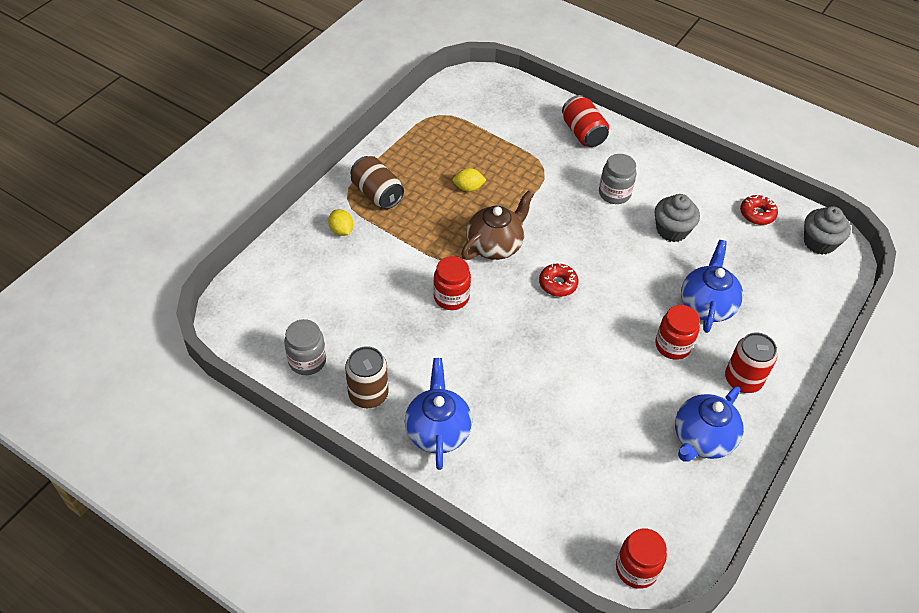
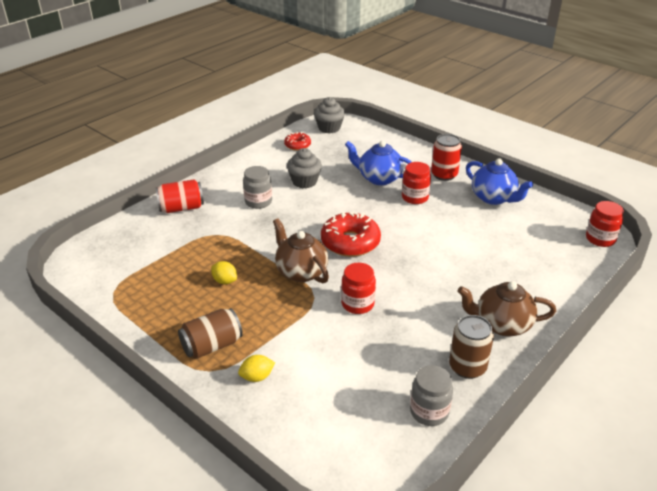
camera: 80 degrees left, 15 degrees down
(438, 431) = (502, 324): blue teapot -> brown teapot
(468, 188) = (225, 281): yellow lemon -> yellow lemon turned 60 degrees counterclockwise
(558, 284) = (350, 242): red donut -> red donut, size x1.82

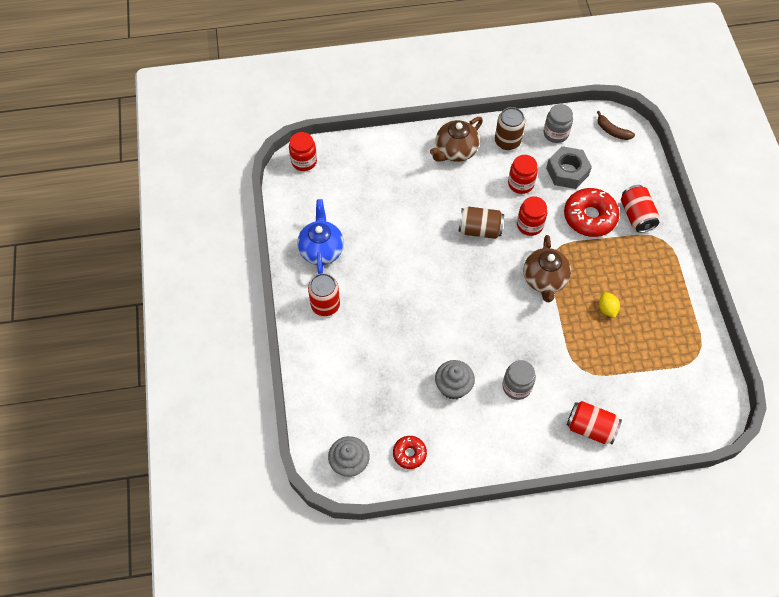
camera: 140 degrees left, 25 degrees up
(212, 345) = (651, 257): brown can -> brown can (480, 230)
(257, 377) = (636, 216): yellow lemon -> red can
(350, 242) = (482, 283): red donut -> red donut (589, 217)
(368, 463) = (612, 131): none -> brown banana
(373, 376) = (567, 171): none -> grey nut
(379, 178) = (384, 342): blue teapot -> none
(415, 197) = (381, 295): red jar -> red jar (520, 184)
(502, 324) = (455, 151): brown teapot -> brown teapot turned 90 degrees clockwise

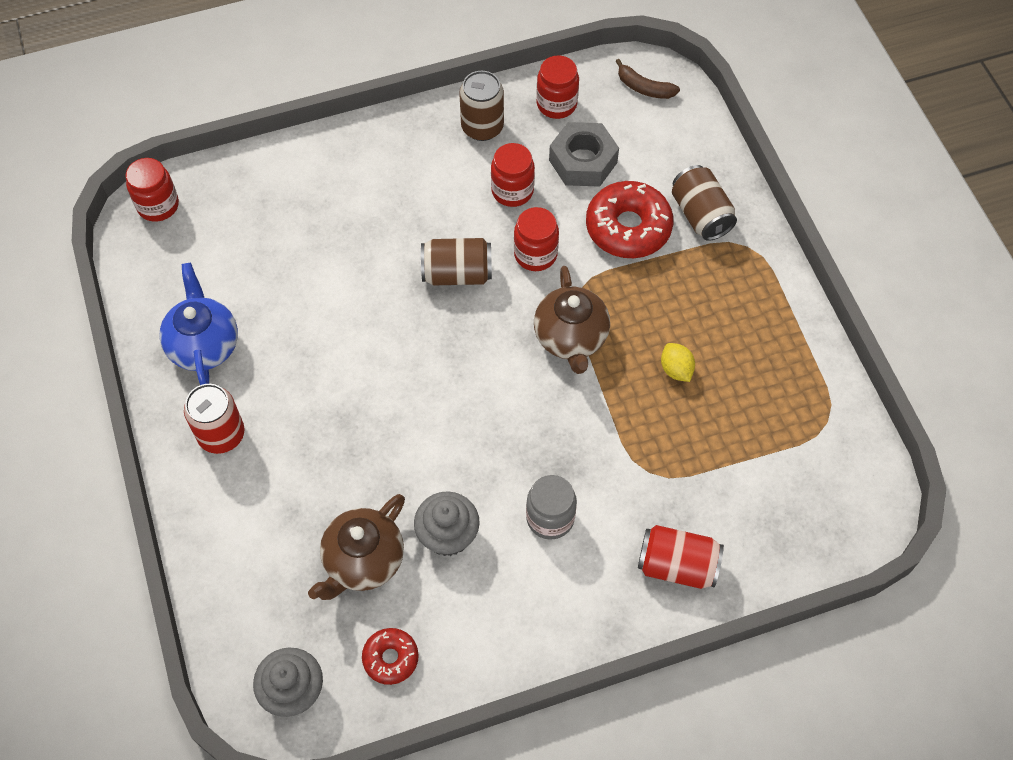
camera: 10 degrees left, 0 degrees up
(455, 151) = (401, 154): brown teapot -> brown teapot (363, 561)
(555, 133) = (556, 104): grey jar -> red jar
(636, 216) = (700, 215): red can -> brown can

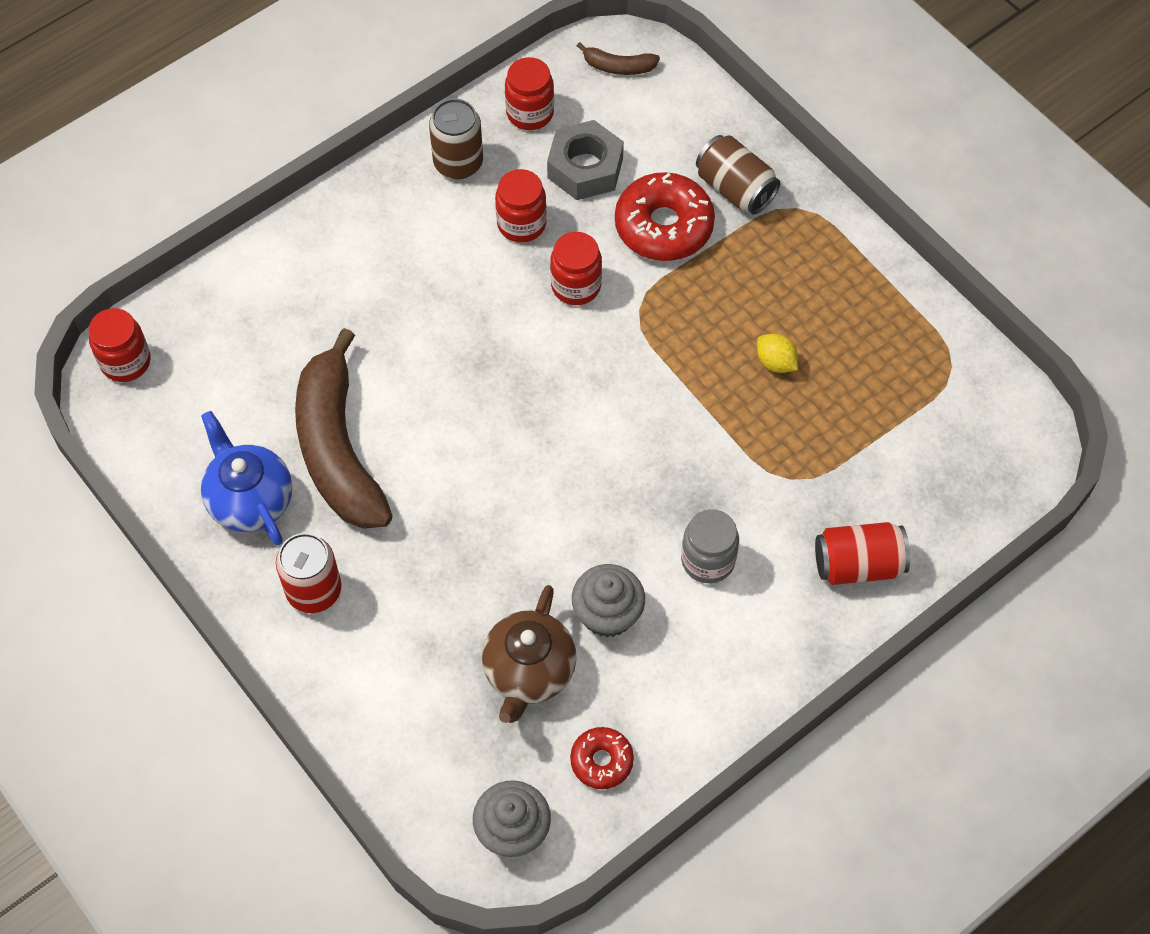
camera: 20 degrees left, 0 degrees up
(290, 326) = (338, 449): none -> brown banana
(457, 274) = (499, 333): brown can -> none
(571, 338) = (651, 364): brown teapot -> none

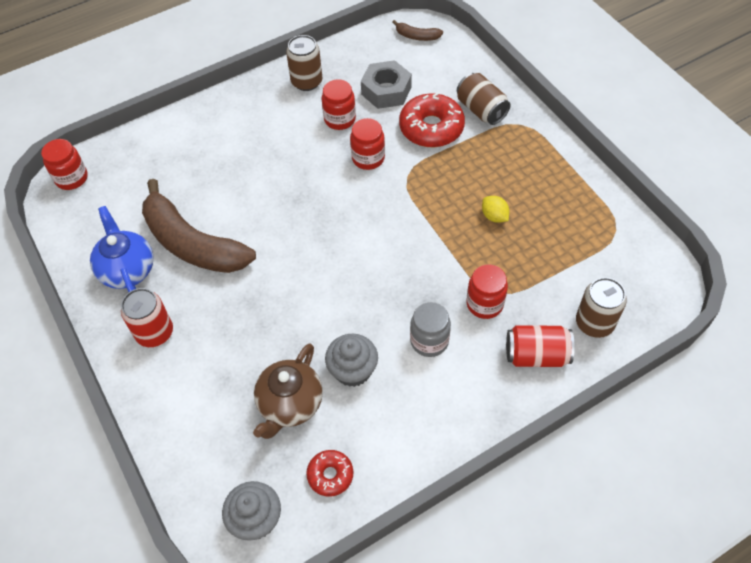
camera: 10 degrees right, 5 degrees down
(338, 449) = (193, 243): brown banana -> brown banana turned 45 degrees counterclockwise
(530, 113) = (357, 57): red jar -> red jar (484, 304)
(933, 509) = (594, 323): none -> brown can

